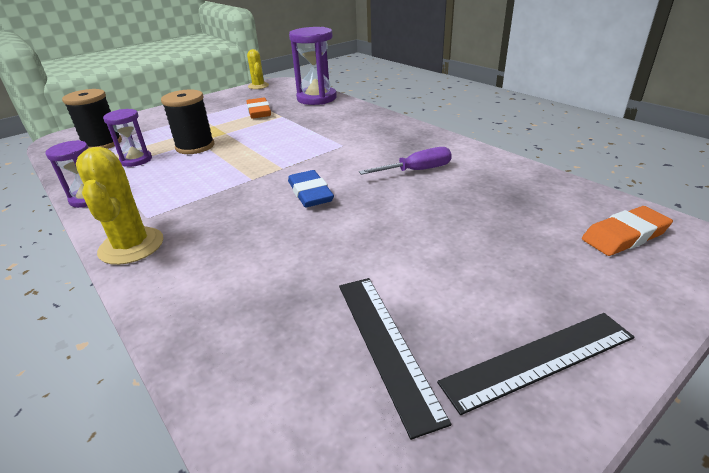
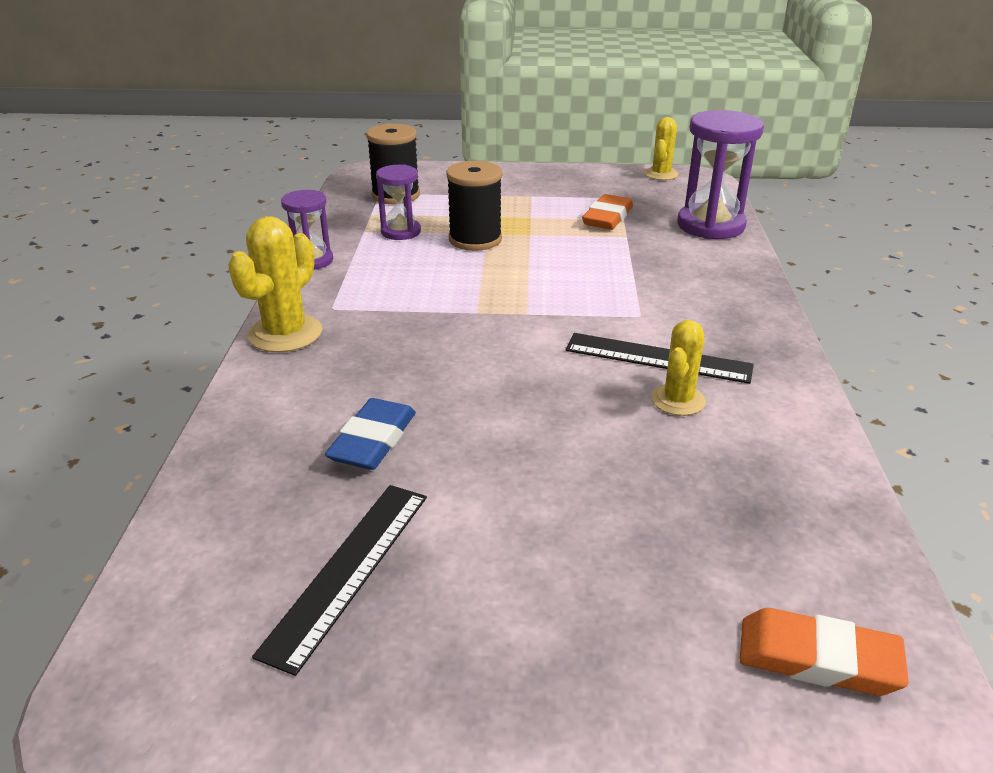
camera: 40 degrees right, 0 degrees up
(310, 193) = (511, 363): blue eraser -> blue eraser (373, 440)
(416, 171) = (678, 400): purple screwdriver -> yellow cactus
(539, 360) = (456, 694): black ruler -> black ruler (658, 358)

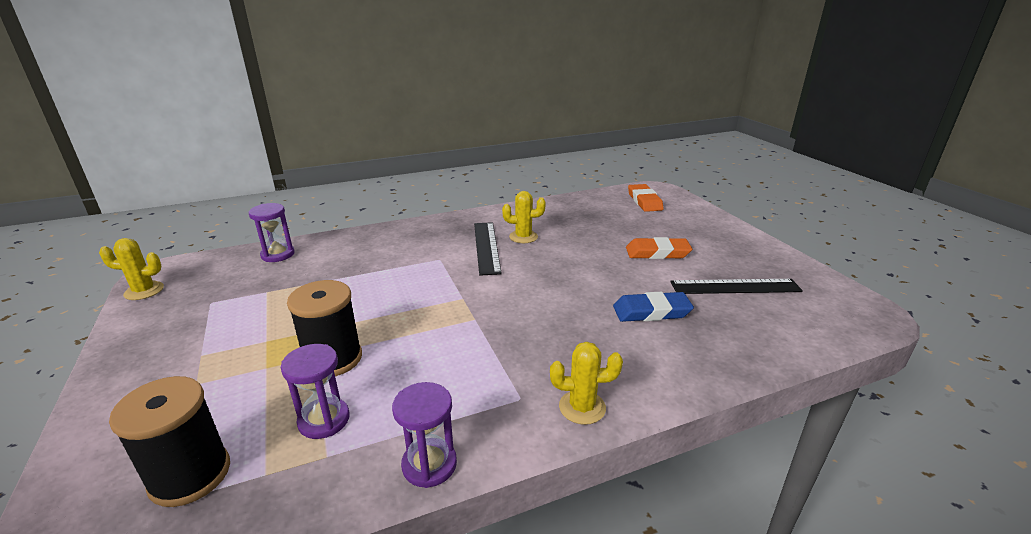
camera: 115 degrees left, 5 degrees down
(285, 333) = (582, 407): yellow cactus -> yellow cactus, size x0.65
(607, 217) = (265, 299): orange eraser -> orange eraser (657, 253)
(710, 225) = (278, 254): purple hourglass -> purple hourglass, size x0.59

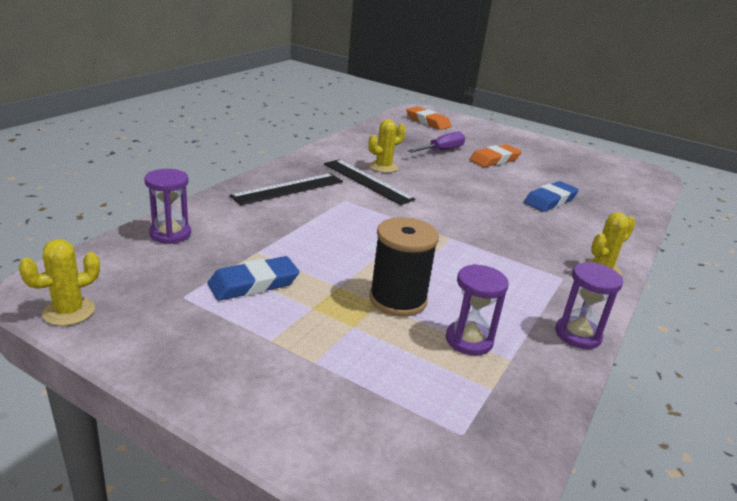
camera: 40 degrees left, 0 degrees up
(190, 475) = (442, 417): black spool -> none
(263, 308) = (253, 283): none -> blue eraser
(610, 232) = (441, 151): none -> purple screwdriver
(735, 286) = (569, 172): black ruler -> black ruler (288, 189)

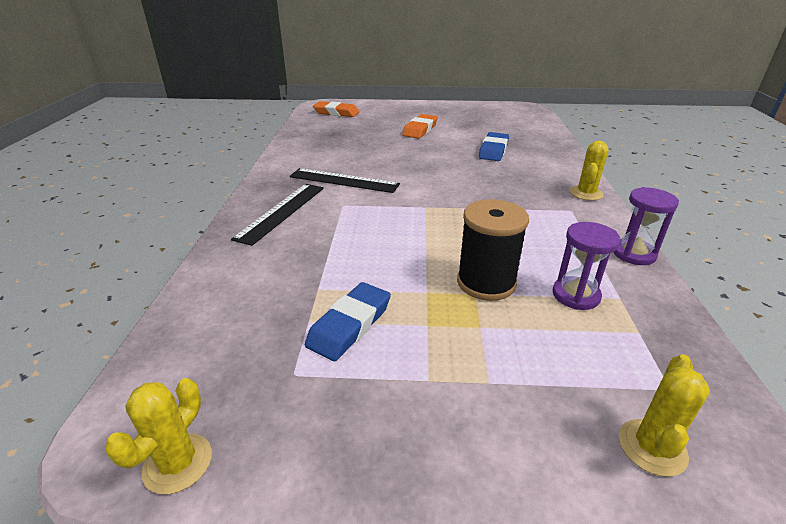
camera: 25 degrees left, 5 degrees up
(170, 234) = (209, 307): purple hourglass -> none
(383, 167) = (343, 163): yellow cactus -> yellow cactus (652, 447)
(441, 151) = (373, 134): purple screwdriver -> none

